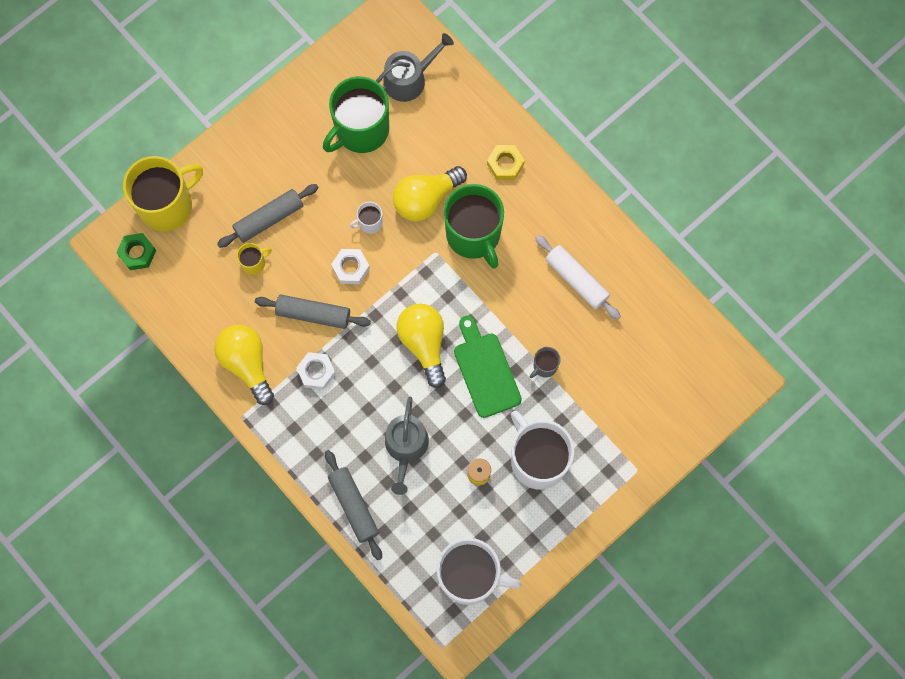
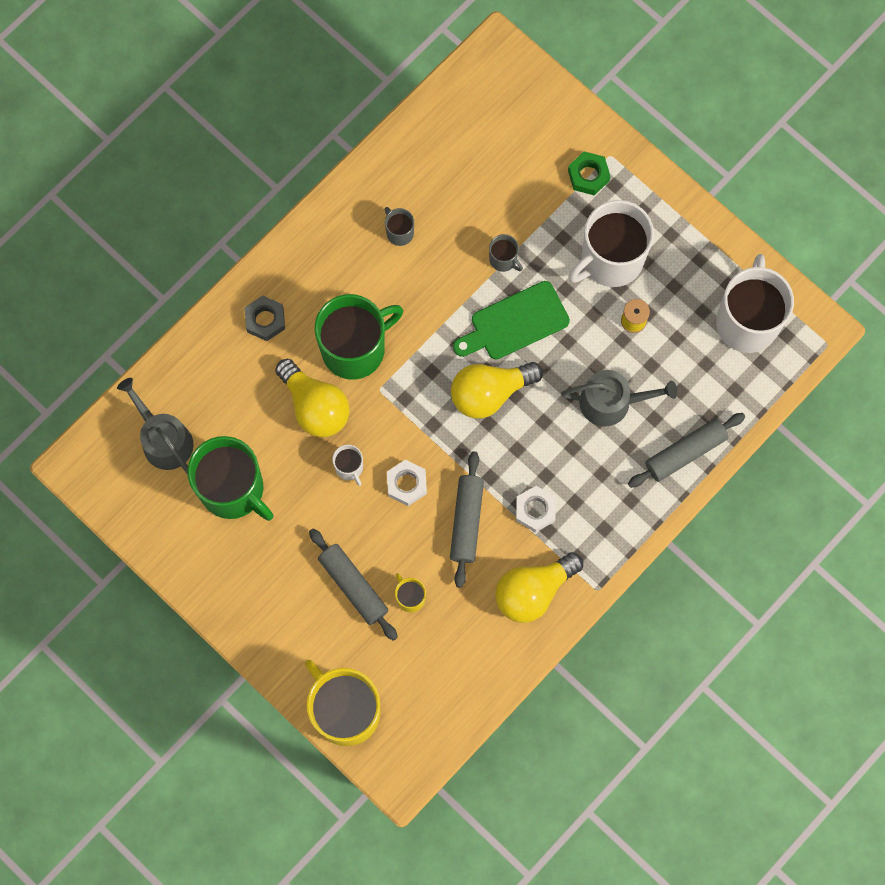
camera: 95 degrees left, 0 degrees up
(137, 253) = (409, 739): green nut -> green nut (588, 175)
(505, 164) = (265, 320): yellow nut -> grey nut
(576, 280) = (399, 232): white rolling pin -> grey mug

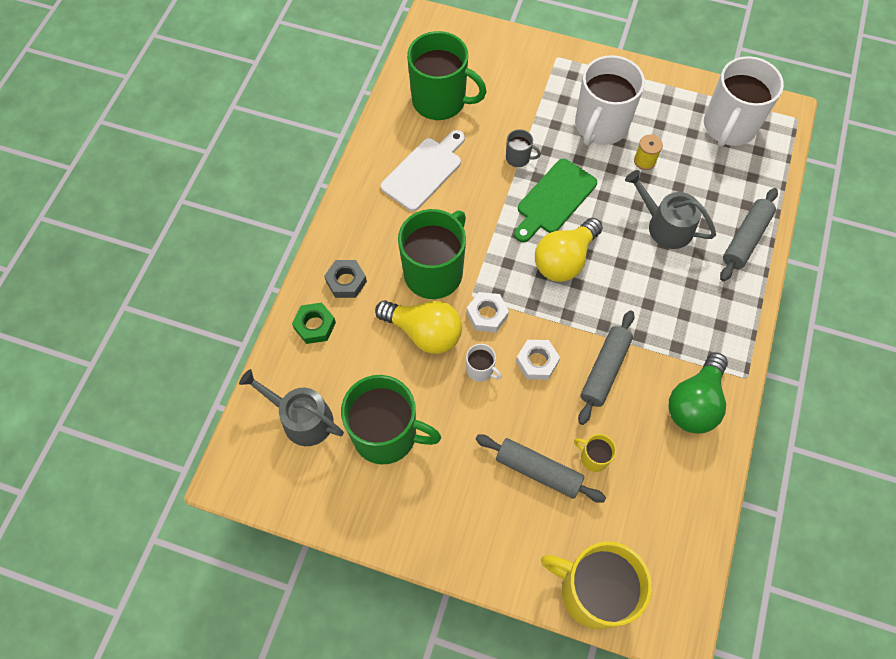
camera: 25 degrees left, 10 degrees down
(399, 232) = (424, 171): grey mug -> white cutting board
(457, 155) = (440, 101): none -> green mug
(466, 521) = (604, 370): grey rolling pin -> grey rolling pin turned 45 degrees clockwise
(533, 591) = (694, 403): yellow light bulb -> green light bulb
(535, 510) = (656, 335): white nut -> white nut (487, 315)
(588, 175) = (549, 76): green nut -> green nut (315, 325)
(611, 402) = (665, 225): grey watering can -> grey watering can turned 120 degrees counterclockwise
(747, 321) = (729, 126): white mug -> white mug turned 135 degrees counterclockwise

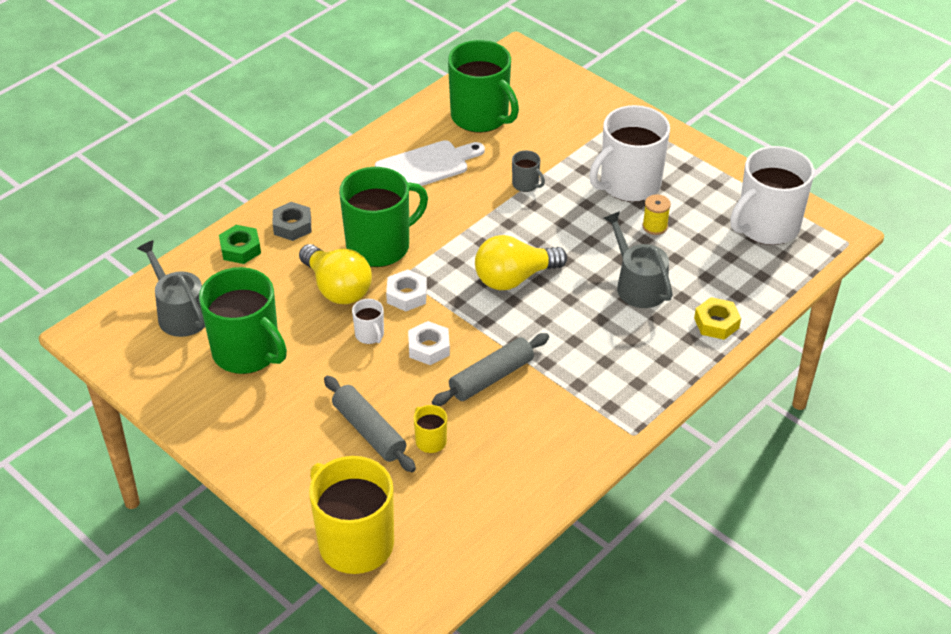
camera: 25 degrees right, 20 degrees down
(554, 199) = (538, 227): green cutting board -> none
(694, 403) = (564, 435): green light bulb -> none
(745, 239) = (716, 323): grey rolling pin -> yellow nut

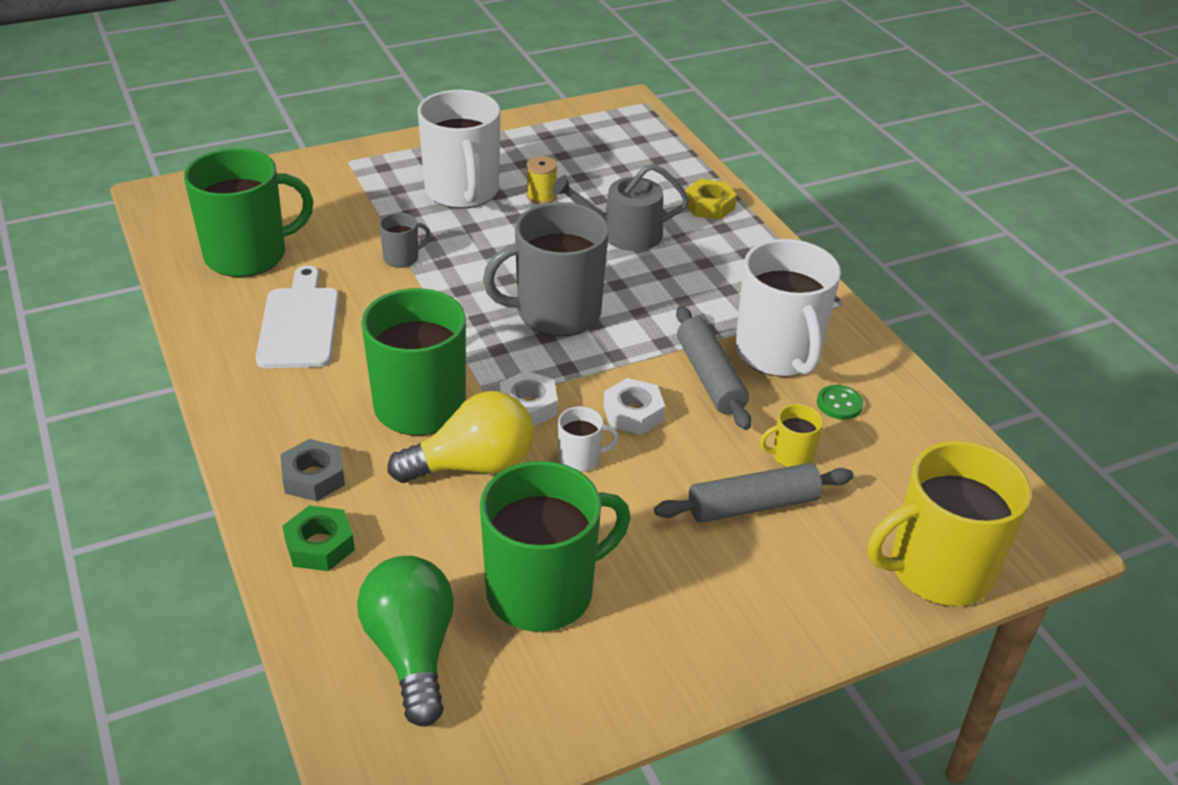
camera: 70 degrees left, 5 degrees down
(180, 313) = (411, 652): grey watering can -> green light bulb
(504, 456) = (839, 404): none -> green button
(514, 278) = (556, 313): yellow light bulb -> grey mug
(766, 226) = (591, 135): white mug -> white mug (778, 353)

